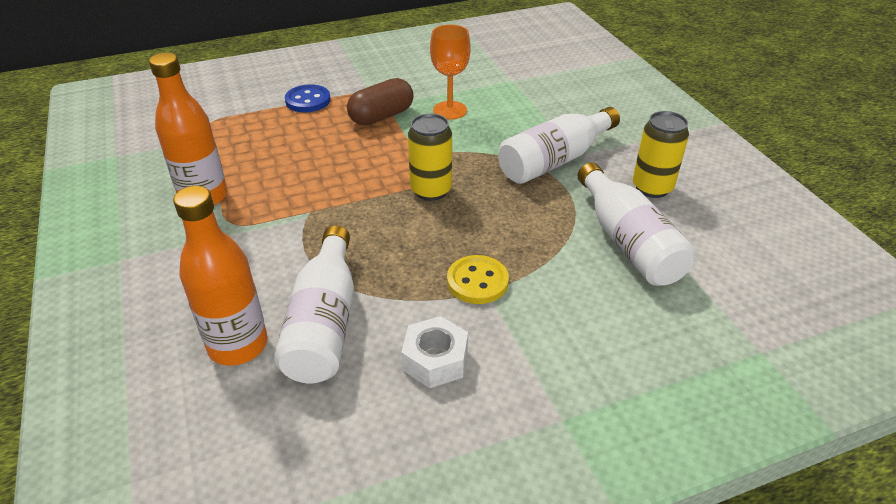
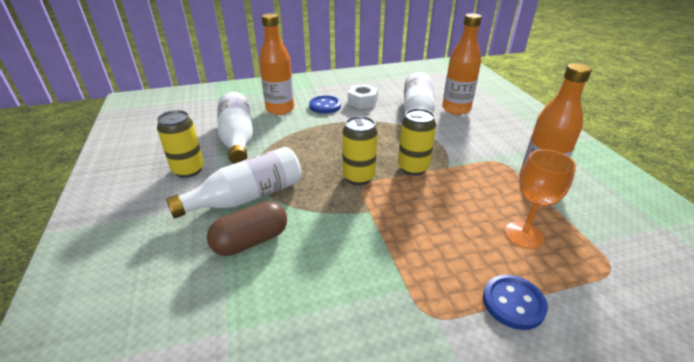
camera: 175 degrees left, 5 degrees down
(358, 207) = (413, 168): none -> yellow can
(381, 116) = (410, 265): brown capsule -> brown capsule (251, 241)
(450, 110) = (329, 270): orange goblet -> orange goblet (524, 235)
(477, 281) = (336, 125): yellow button -> none
(513, 339) = (325, 106): none -> blue button
(600, 321) = (280, 109): none -> orange bottle

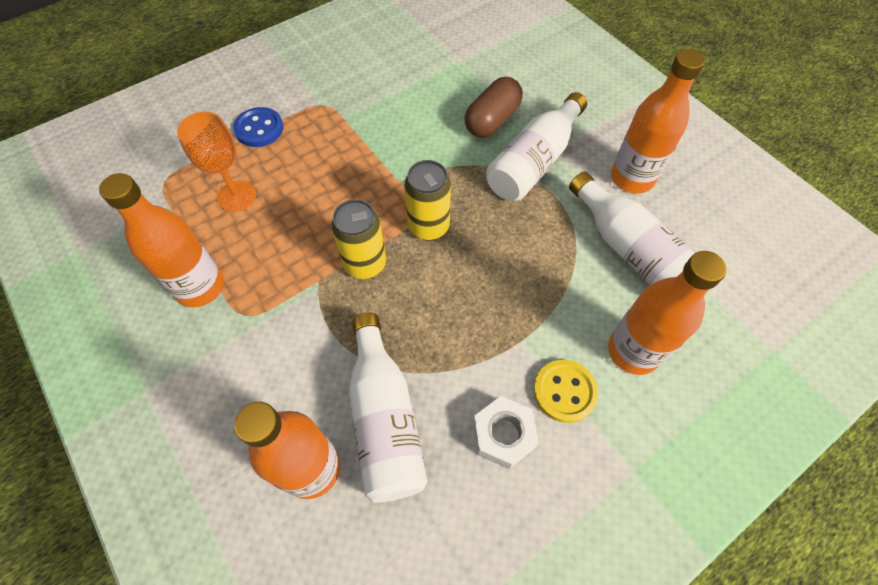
camera: 160 degrees right, 25 degrees up
(188, 170) = (632, 178): yellow can -> orange bottle
(325, 106) = (564, 391): blue button -> yellow button

